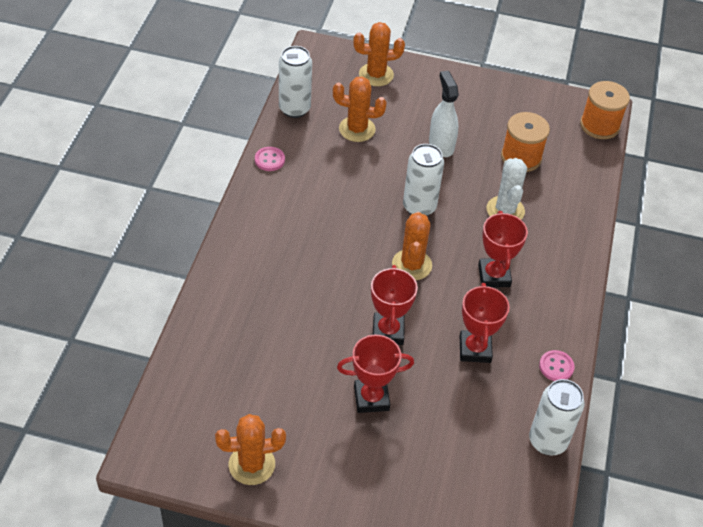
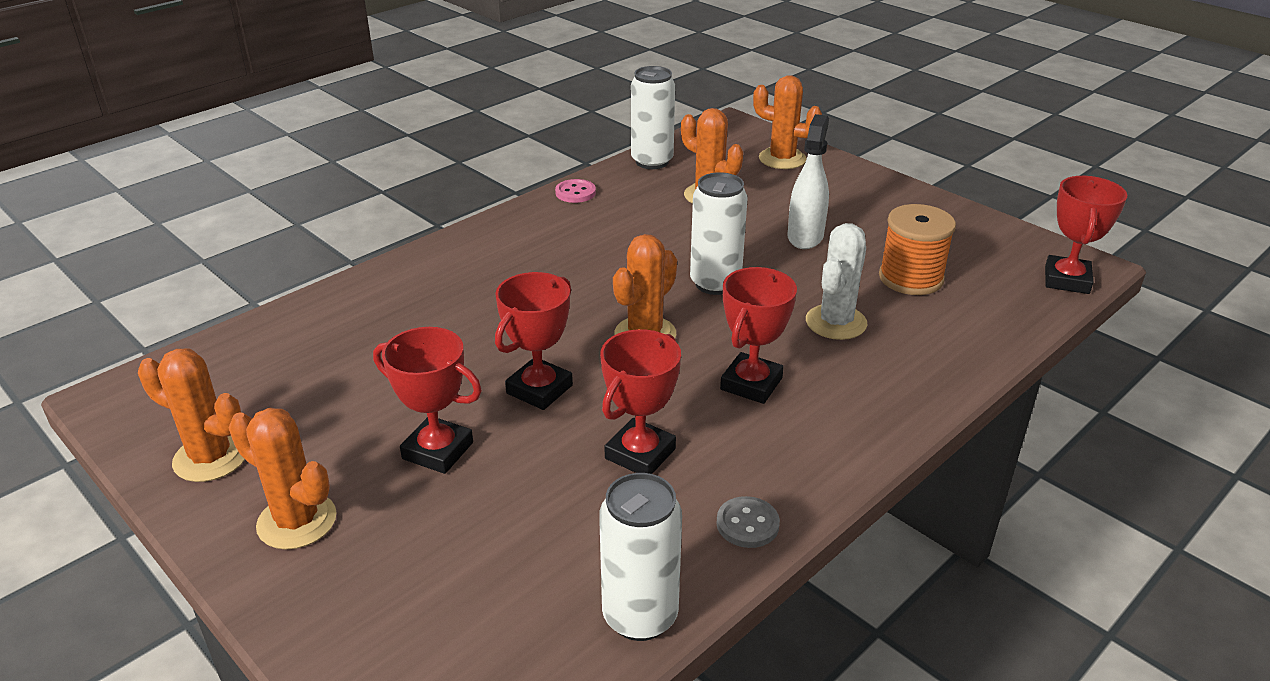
camera: 35 degrees right, 15 degrees down
(341, 477) = (297, 521): none -> orange cactus
(556, 367) = (747, 524): pink button -> grey button
(599, 125) = (1066, 280): orange spool -> red trophy

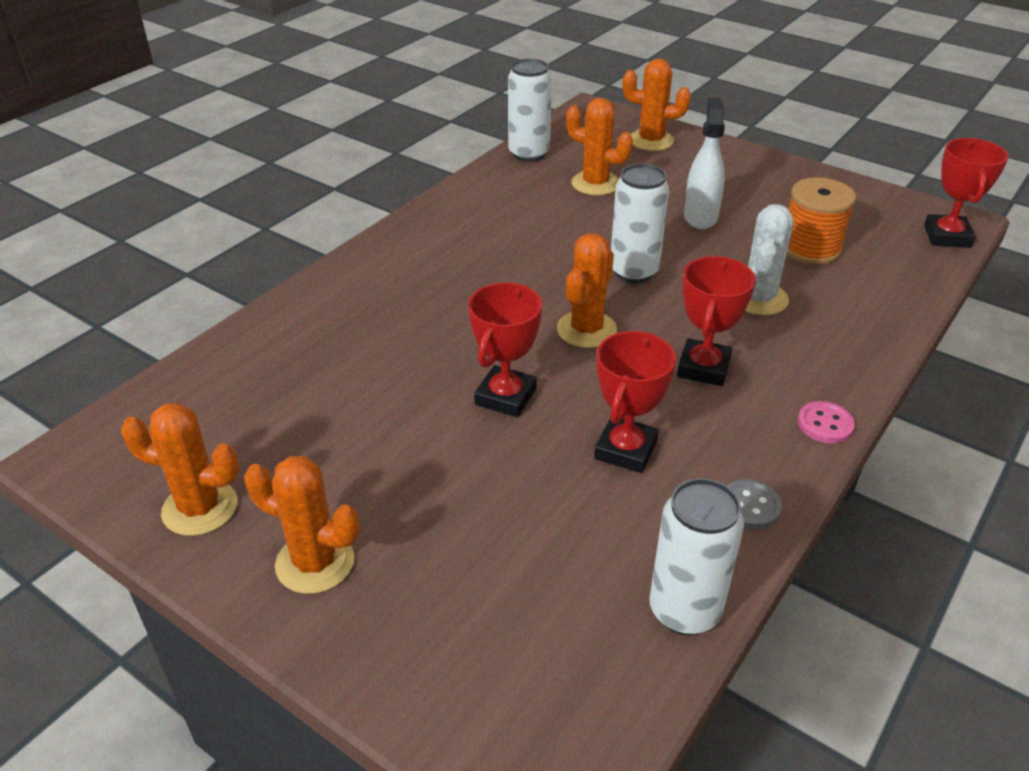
camera: 10 degrees left, 5 degrees up
(438, 451) = (429, 471): red trophy -> none
(575, 193) = (466, 192): pink button -> pink button (825, 424)

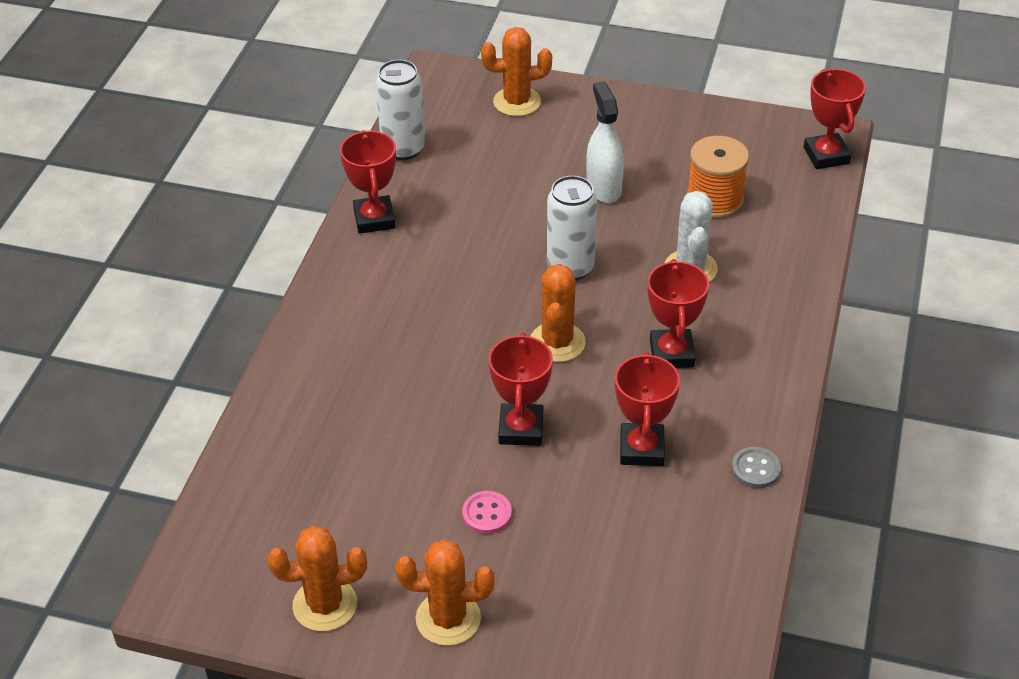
camera: 20 degrees left, 5 degrees up
(471, 197) = (374, 219): none -> red trophy
(595, 184) = (488, 172): orange cactus -> none
(684, 610) = (740, 566): white can -> none
(825, 424) = (786, 379): pink button -> pink button (487, 514)

